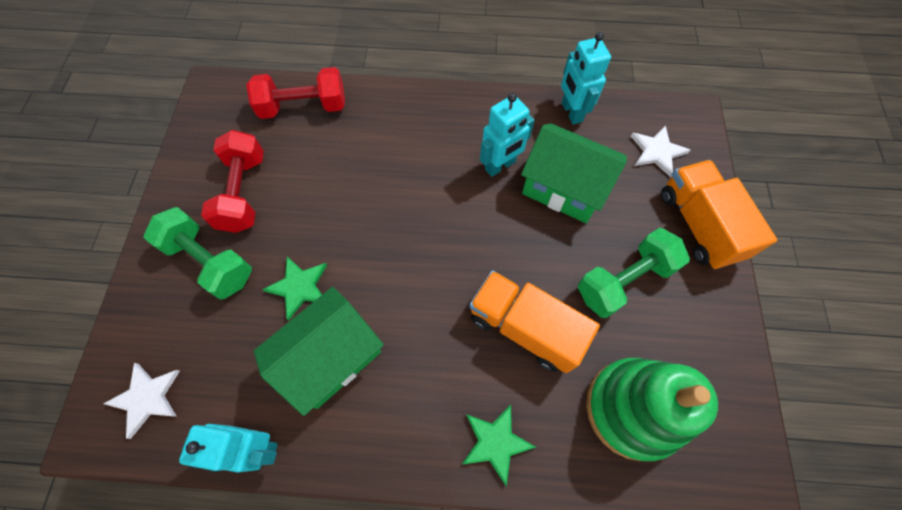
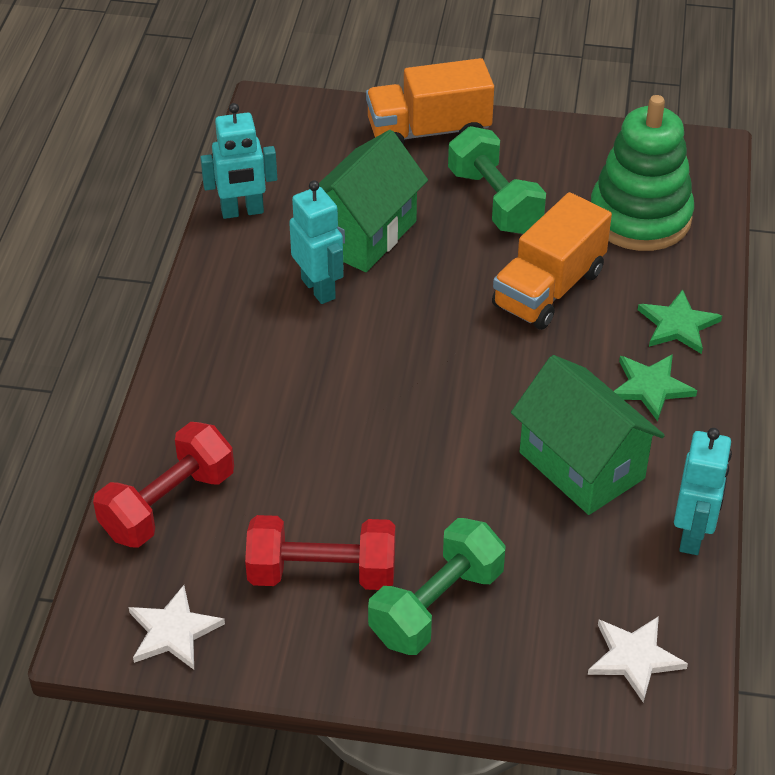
camera: 85 degrees left, 20 degrees down
(299, 287) = (484, 500): green star -> green star (650, 387)
(303, 107) = (168, 504): red dumbbell -> red dumbbell turned 45 degrees clockwise
(657, 152) = (321, 146): white star -> white star (173, 631)

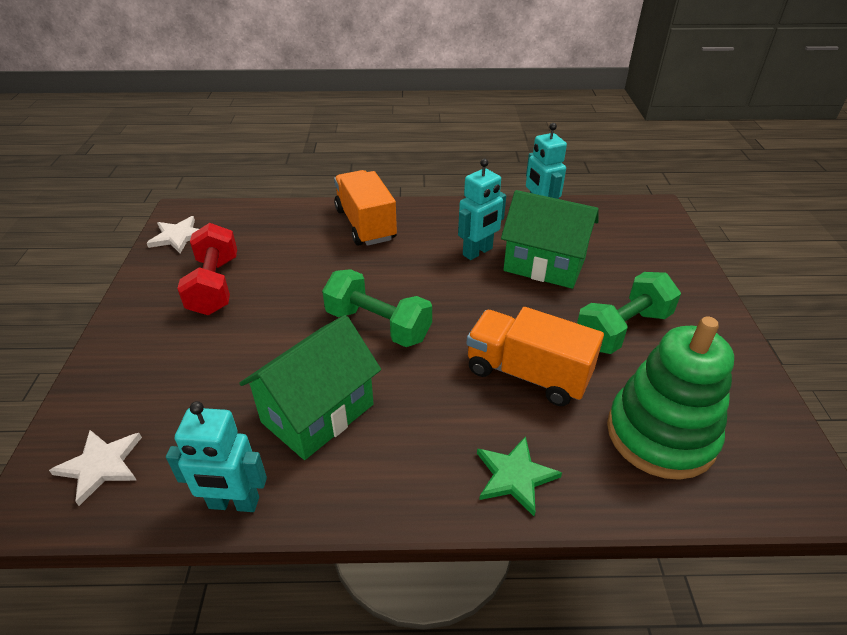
camera: 80 degrees right, 5 degrees down
(168, 504) = (275, 221): red dumbbell -> none
(428, 131) = (685, 284): orange truck -> orange truck (365, 224)
(436, 606) = (178, 341): green dumbbell -> green dumbbell (378, 325)
(650, 387) = (422, 458): green star -> none

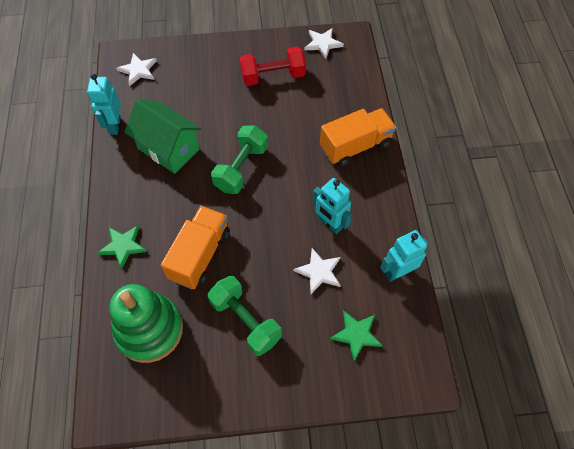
camera: 85 degrees right, 20 degrees up
(544, 265) = (319, 271): green house -> white star
(619, 245) = (356, 334): none -> green star

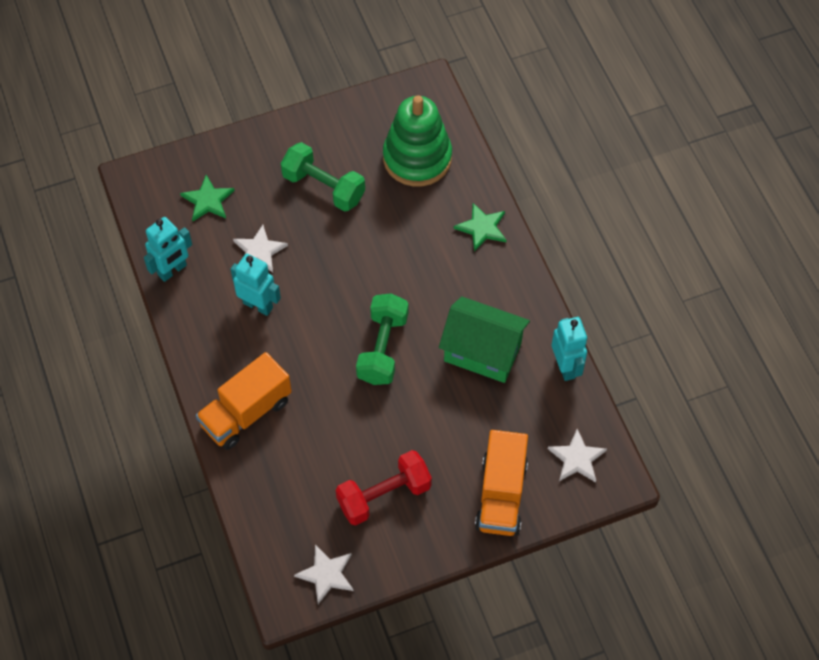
camera: 165 degrees right, 0 degrees up
(200, 255) = (394, 238): orange truck -> orange truck (501, 495)

